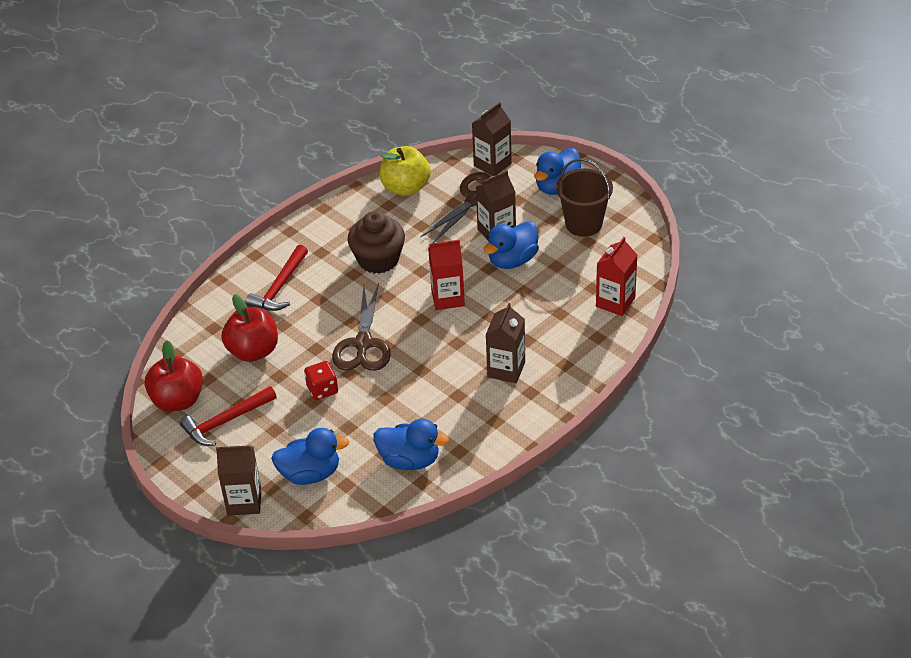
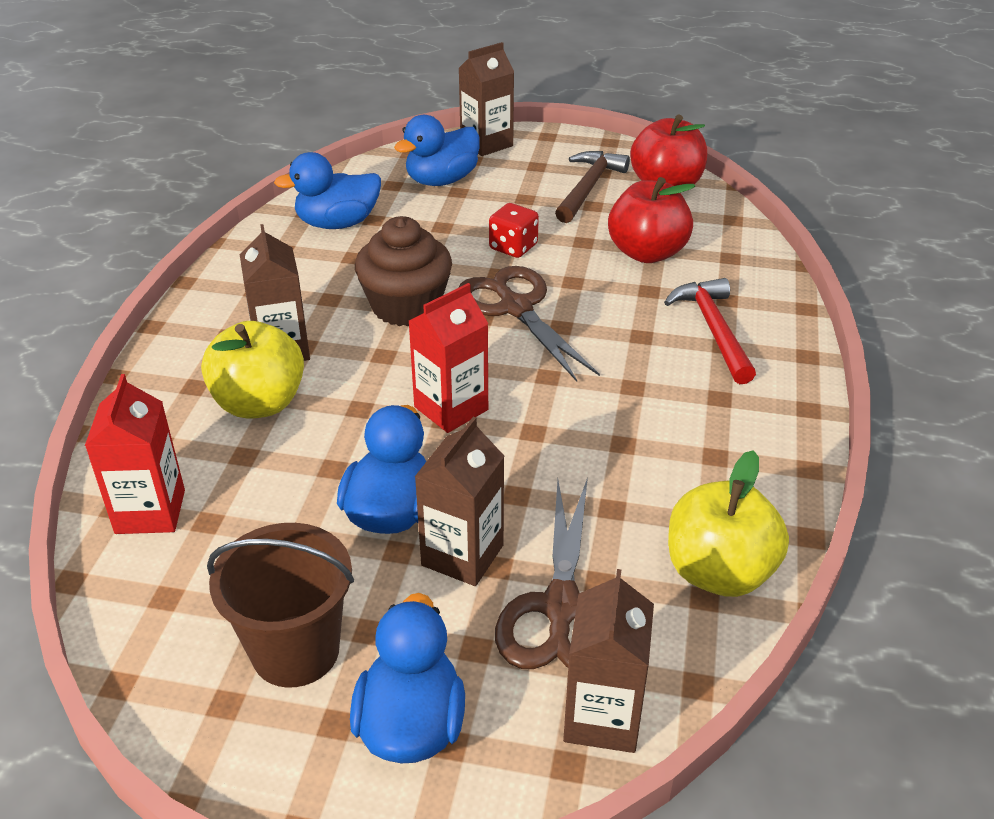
camera: 145 degrees right, 5 degrees down
(225, 421) = (588, 187): red hammer -> brown hammer
(378, 259) = (619, 422): brown cupcake -> brown cupcake (406, 306)
(537, 339) = (259, 403): none -> yellow apple

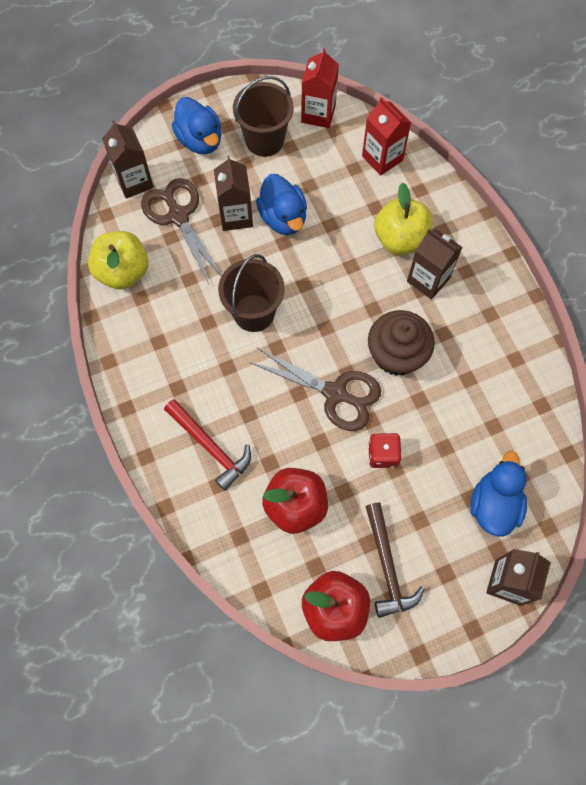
camera: 145 degrees right, 30 degrees up
(337, 223) = (511, 406): blue duck -> none
(451, 408) = (307, 293): red carton -> red carton (318, 114)
(546, 423) = (254, 313): none -> brown bucket

